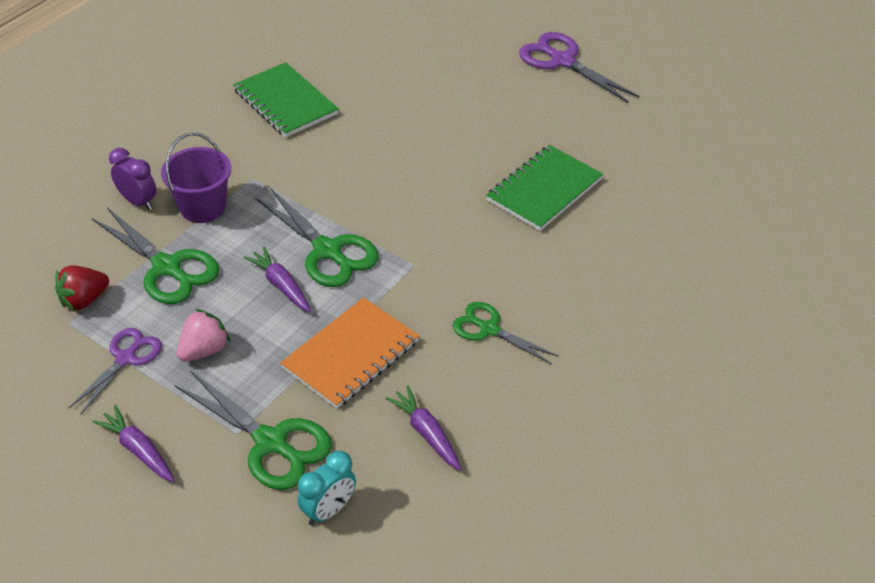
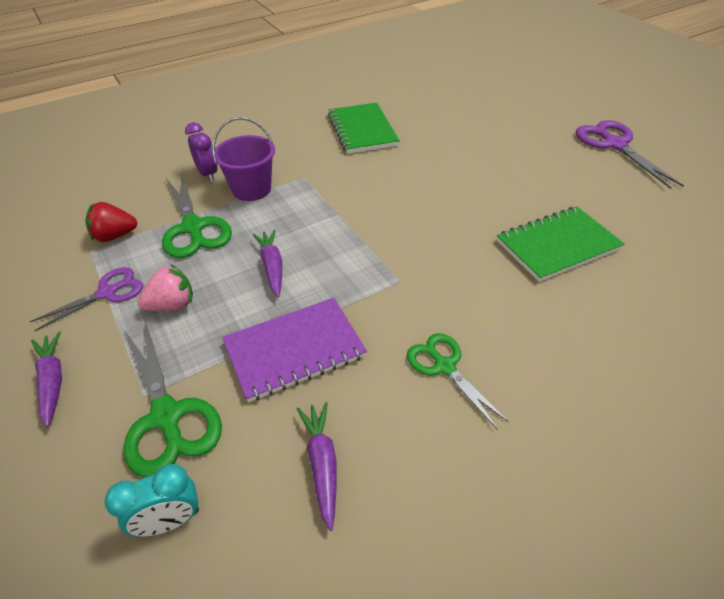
camera: 25 degrees right, 0 degrees up
(327, 251) = (329, 248): green scissors -> none
(351, 355) = (294, 350): orange notebook -> purple notebook

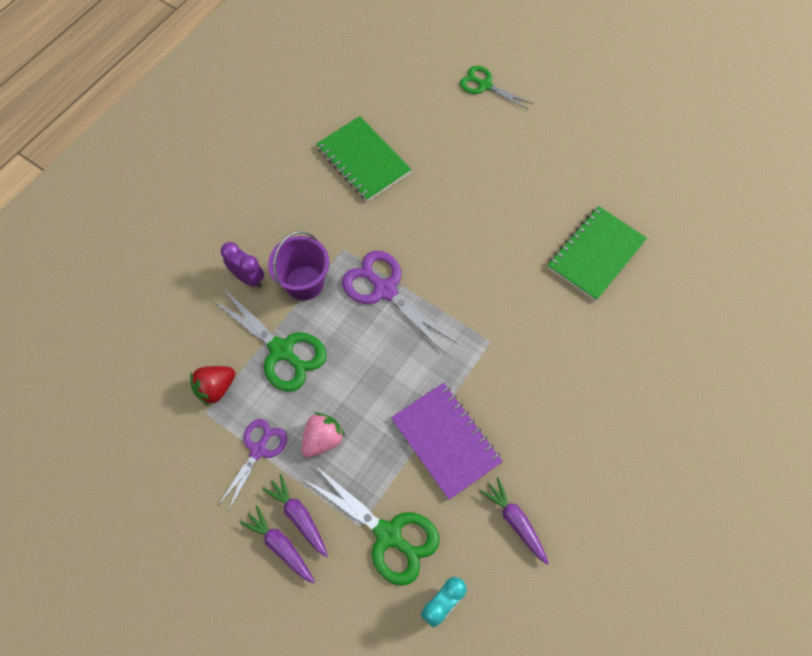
camera: 25 degrees left, 20 degrees up
(272, 267) = (380, 367): purple carrot -> purple carrot (299, 516)
(294, 350) = (446, 441): purple notebook -> purple notebook turned 75 degrees counterclockwise
(444, 366) = (559, 410): green scissors -> green scissors (484, 85)
(614, 144) = (602, 104): purple scissors -> purple scissors (385, 290)

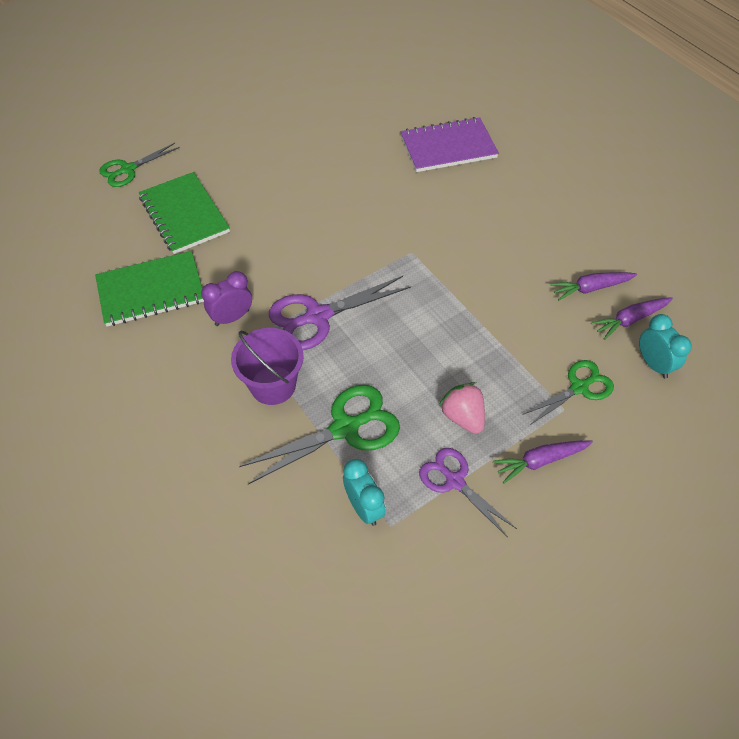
camera: 70 degrees left, 10 degrees down
(216, 388) = (364, 507): red strawberry -> turquoise clock
(248, 278) = (238, 439): purple clock -> purple clock (232, 317)
(280, 546) = (567, 486): purple carrot -> purple carrot (630, 320)
(388, 535) = (579, 388): green scissors -> green scissors, size x0.65
(446, 441) = (499, 315): purple notebook -> purple notebook (448, 147)
(595, 254) = (358, 155): green notebook -> green notebook (184, 215)

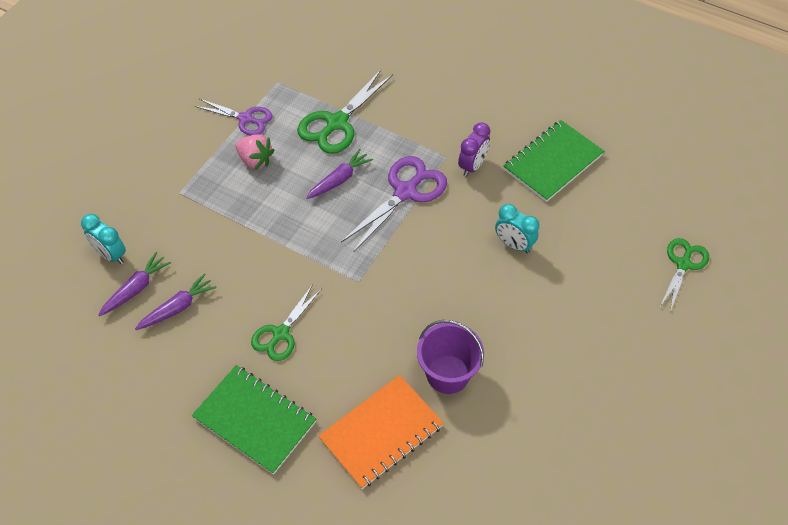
camera: 155 degrees right, 0 degrees up
(184, 215) = (587, 238): green notebook -> green notebook (255, 420)
(273, 385) = (406, 131): purple bucket -> purple bucket (448, 374)
(364, 507) = (299, 85): turquoise clock -> turquoise clock (514, 244)
(448, 147) = (381, 433): purple notebook -> orange notebook
(540, 461) = (189, 151): purple carrot -> purple carrot (339, 179)
(579, 388) = (170, 213): green scissors -> green scissors (281, 333)

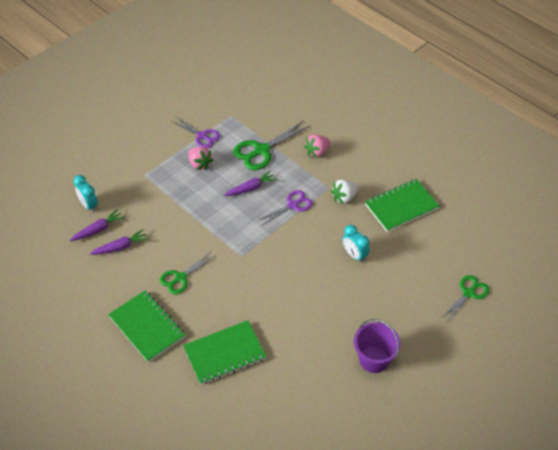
camera: 15 degrees right, 5 degrees down
(381, 433) = (224, 353): orange notebook -> green notebook
(405, 192) = (292, 205): purple scissors -> purple scissors, size x0.65
(414, 110) = (317, 152): none -> pink strawberry
(448, 374) = (280, 327): purple bucket -> purple bucket (374, 359)
(472, 166) = (344, 197): purple clock -> white strawberry

